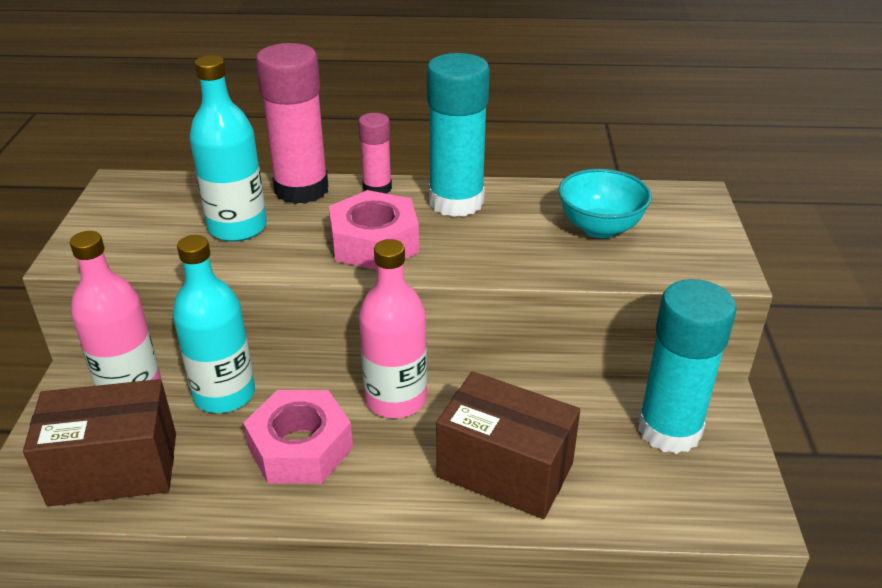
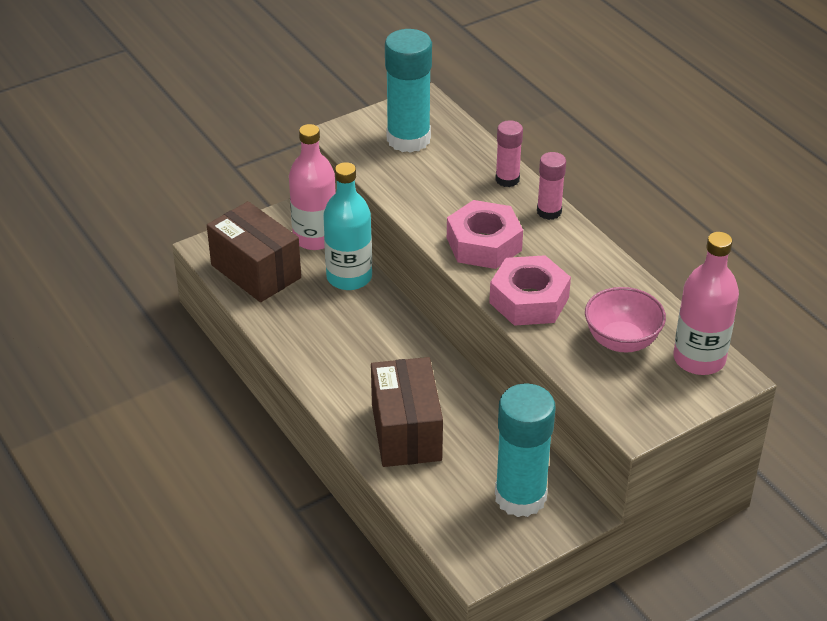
camera: 55 degrees right, 5 degrees up
(237, 227) = (435, 178): turquoise bottle -> none
(300, 448) = (339, 334): pink nut -> pink nut (529, 300)
(301, 189) = (507, 179): pink glue stick -> pink glue stick, size x0.54
(396, 399) = (418, 353): pink bottle -> pink bottle (699, 359)
(456, 202) = (575, 256): turquoise glue stick -> turquoise glue stick (408, 139)
(600, 228) = (621, 341): turquoise bowl -> pink bowl

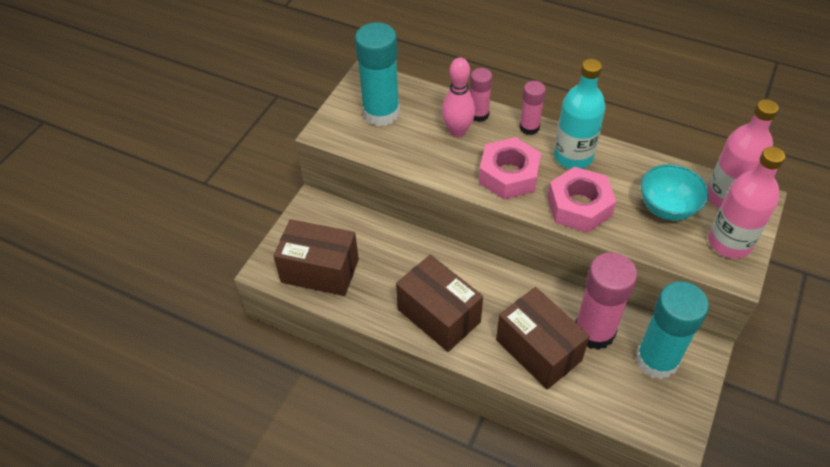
camera: 30 degrees left, 10 degrees up
(315, 238) = (341, 220): pink bottle -> pink bottle (729, 243)
(335, 359) = (438, 315): none -> brown box
(349, 277) = (393, 241): turquoise bottle -> turquoise bottle (573, 156)
(470, 185) = (457, 131): none -> pink bowling pin
(479, 443) = (594, 331): none -> pink glue stick
(621, 341) = (667, 208): pink bowl -> turquoise bowl

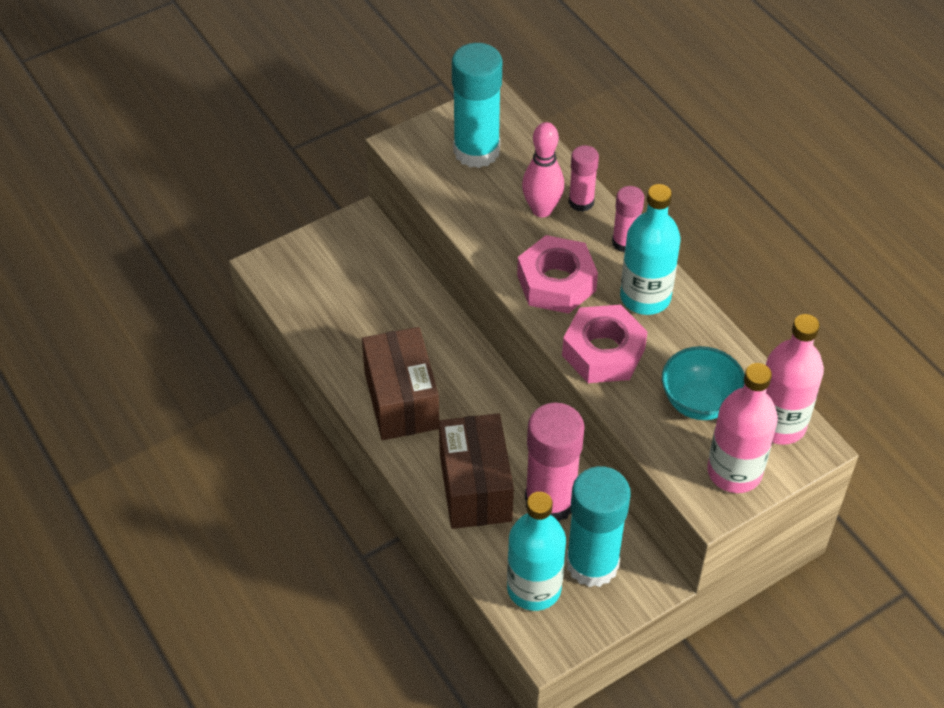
camera: 30 degrees right, 0 degrees up
(320, 271) = (317, 294): brown box -> none
(635, 400) = (534, 588): none -> turquoise bottle

